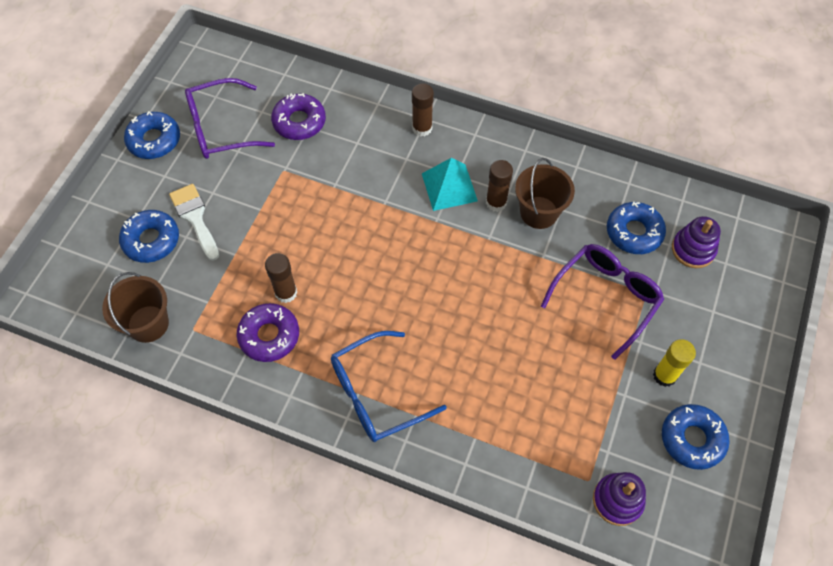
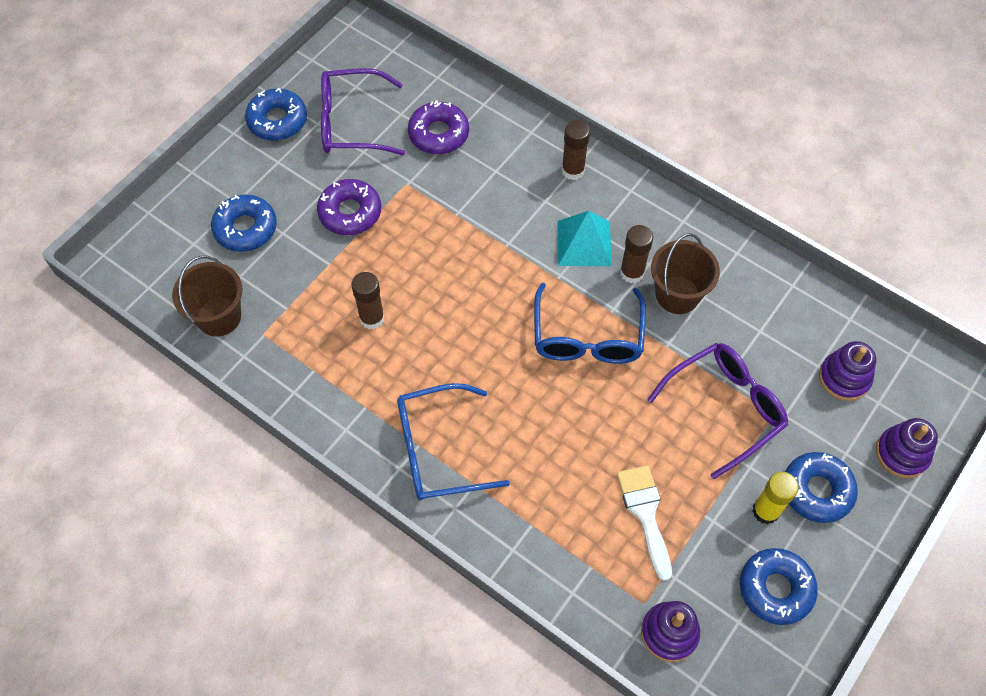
camera: 15 degrees right, 0 degrees up
(195, 218) = (298, 215): white brush -> white brush (645, 514)
(269, 336) = (341, 360): purple donut -> purple donut (350, 212)
(475, 266) = (587, 337): none -> blue glasses
(634, 232) = (780, 342): blue donut -> blue donut (817, 490)
(757, 300) = (902, 453): none -> purple stacking toy

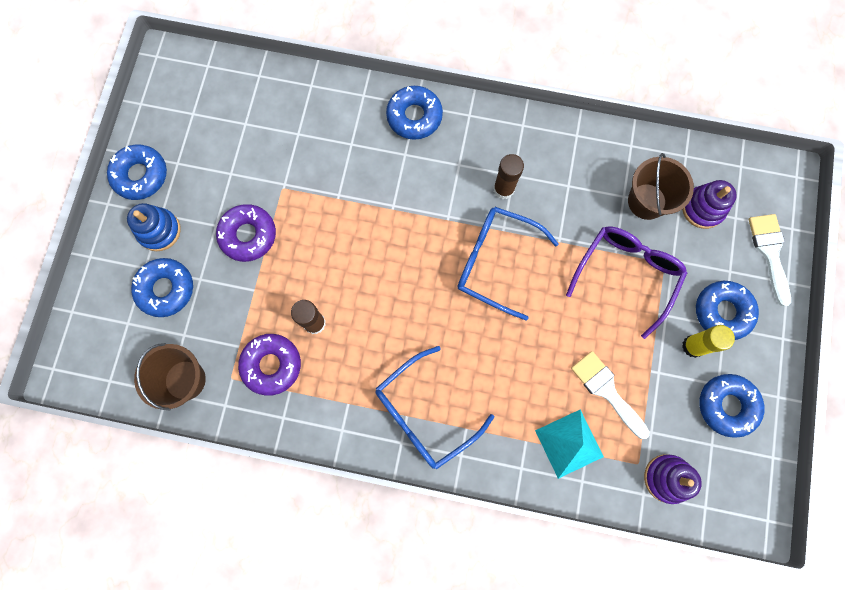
camera: 25 degrees left, 15 degrees up
(268, 175) = (159, 231): none -> blue stacking toy
(351, 123) = (206, 150): purple glasses -> none
(438, 134) = (287, 129): purple donut -> purple donut (271, 365)
(573, 170) = (414, 116): brown glue stick -> blue donut
(584, 243) = (454, 179): turquoise pyramid -> turquoise pyramid (569, 443)
(587, 337) = (495, 262): blue glasses -> blue glasses turned 135 degrees clockwise
(677, 295) = (547, 193): brown bucket -> brown bucket (646, 201)
(902, 453) = (770, 252): purple stacking toy -> white brush

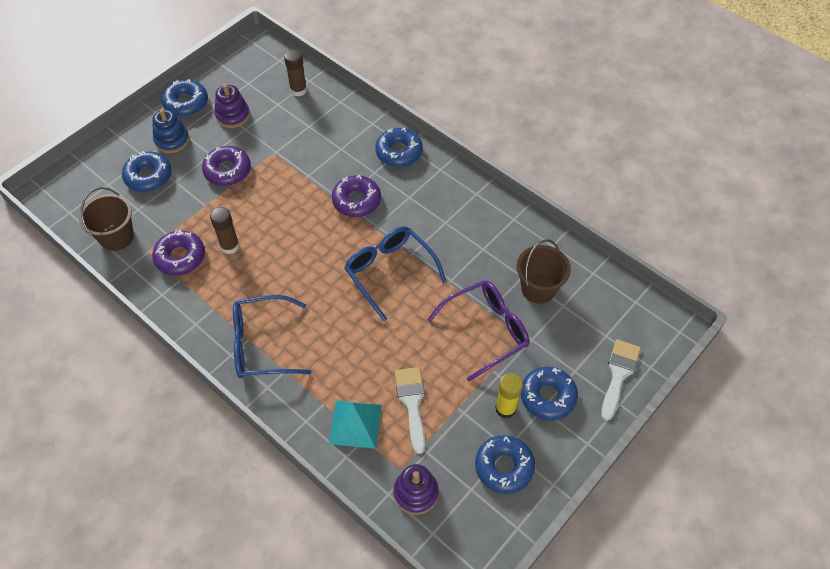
camera: 30 degrees right, 20 degrees down
(409, 198) = (356, 201): none -> purple donut
(503, 189) = (431, 228): brown glue stick -> brown glue stick (298, 90)
(703, 208) = (582, 315): purple stacking toy -> purple stacking toy (232, 115)

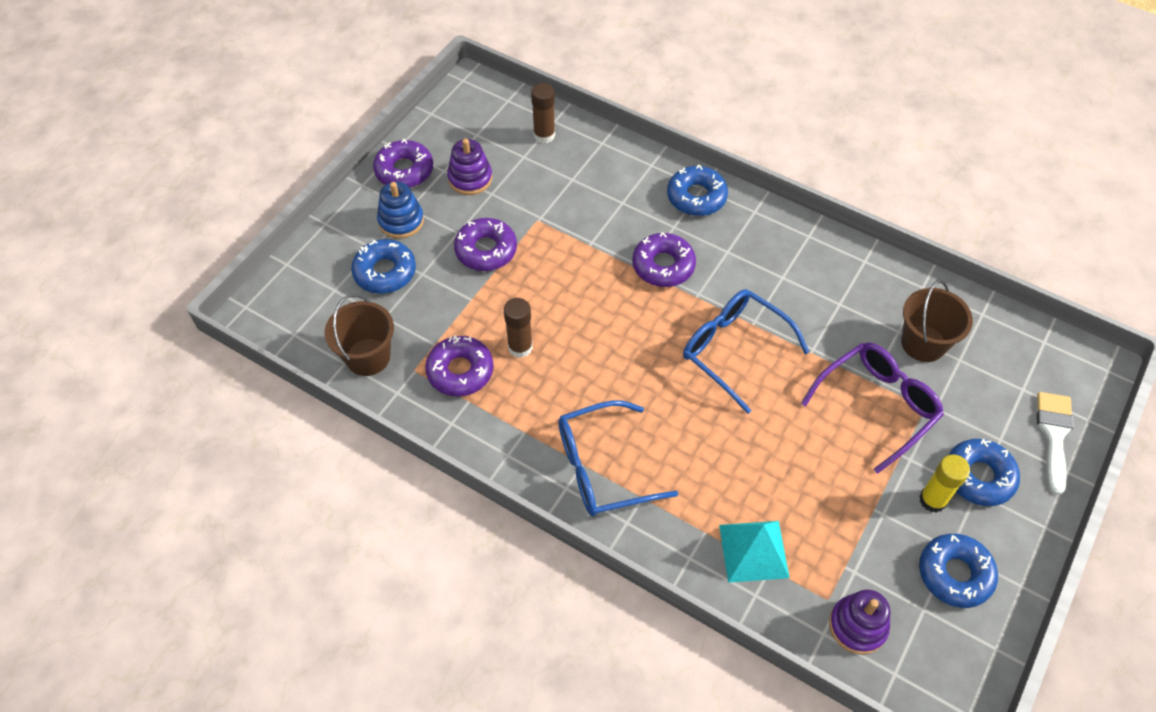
camera: 10 degrees left, 0 degrees up
(186, 103) = (404, 170): blue donut -> purple donut
(412, 403) = (815, 512): white brush -> none

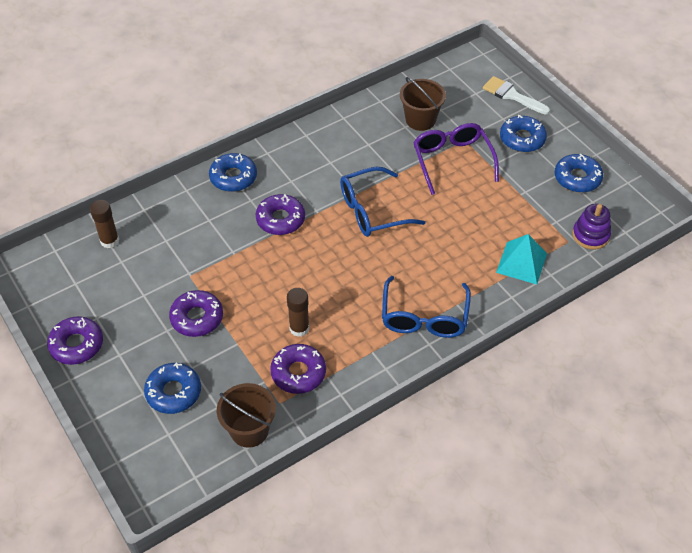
camera: 65 degrees left, 5 degrees down
(401, 221) = (129, 364): blue stacking toy -> none
(470, 178) = (118, 303): purple stacking toy -> none
(932, 500) = (527, 165): yellow glue stick -> none

